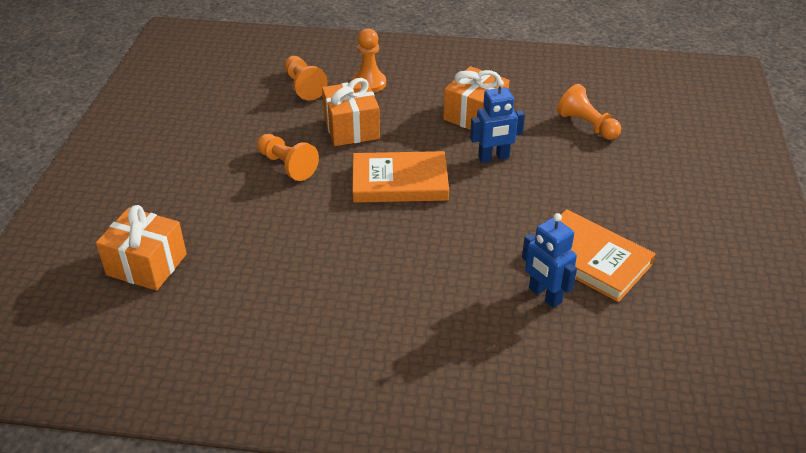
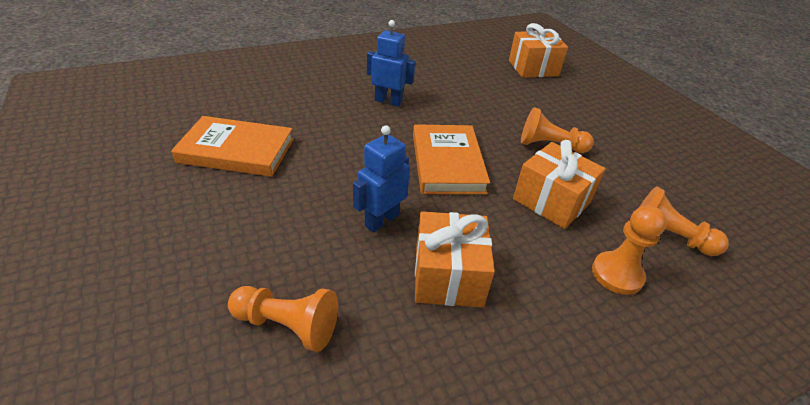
camera: 145 degrees right, 0 degrees up
(399, 182) = (447, 163): orange book -> orange book turned 60 degrees counterclockwise
(544, 295) = (267, 117): blue robot -> blue robot (388, 101)

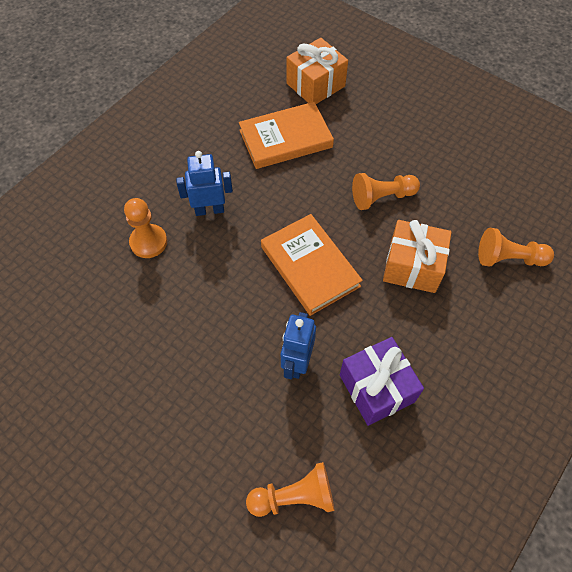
camera: 25 degrees left, 20 degrees up
(237, 151) = (119, 353): orange book -> orange book (285, 139)
(448, 276) = (376, 388): orange gift -> purple gift
(617, 274) = (488, 318): orange pawn -> orange pawn (148, 242)

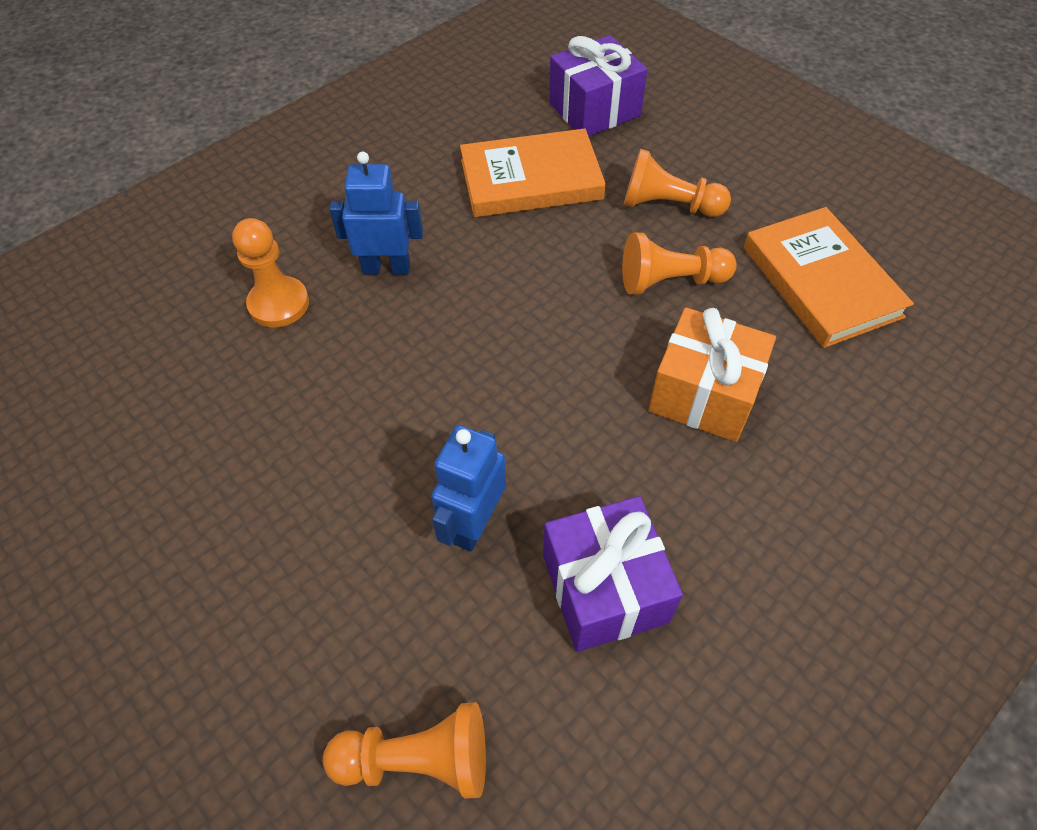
camera: 10 degrees right, 5 degrees down
(310, 266) = (529, 372): orange book -> orange book (821, 281)
(315, 85) = (594, 109): orange gift -> purple gift
(508, 258) = (876, 402): orange pawn -> orange pawn (668, 205)

